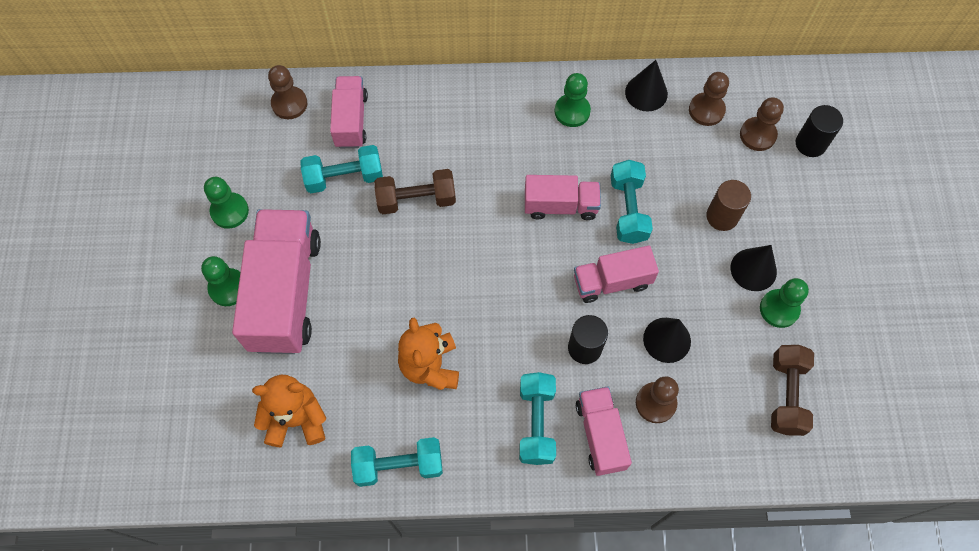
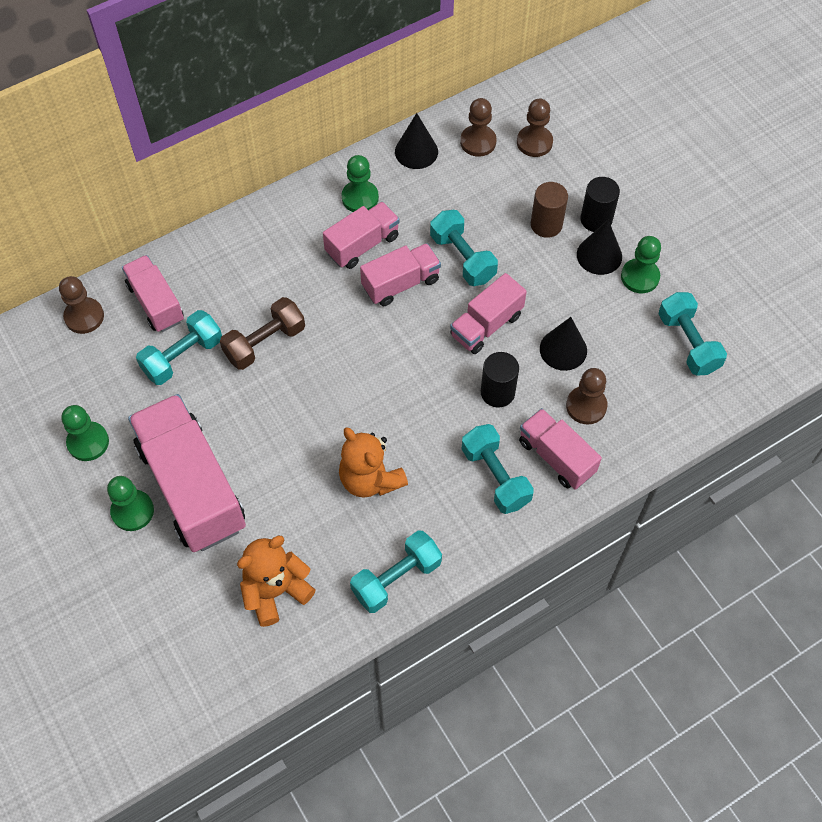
camera: 30 degrees left, 5 degrees down
(549, 154) = (362, 245): none -> pink truck
(786, 395) = (688, 343): brown dumbbell -> turquoise dumbbell
(810, 144) = (583, 129): black cylinder -> black cylinder (596, 219)

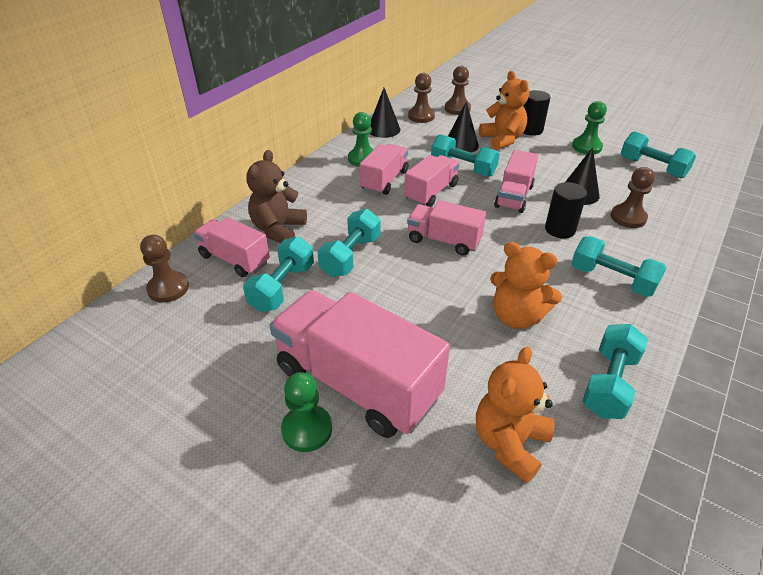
camera: 25 degrees left, 20 degrees down
(88, 442) = (222, 385): green pawn -> none
(214, 278) = (278, 230): none -> brown teddy bear
(265, 343) = (351, 256): brown dumbbell -> turquoise dumbbell
(546, 224) = (502, 140): brown cylinder -> orange teddy bear
(556, 457) = (641, 252): pink truck -> pink truck (444, 241)
(599, 255) = (550, 144): black cone -> black cone (461, 144)

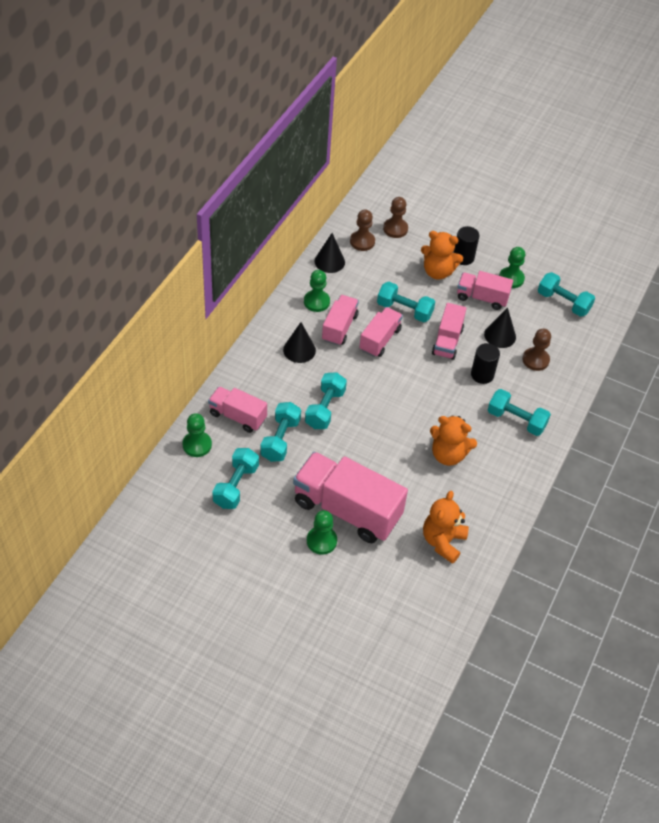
camera: 10 degrees left, 10 degrees up
(168, 288) = (197, 445): brown pawn -> green pawn
(278, 230) = (263, 386): brown teddy bear -> none
(444, 241) = (394, 390): pink truck -> pink truck (482, 298)
(461, 144) = (401, 280): black cone -> black cone (299, 350)
(502, 140) = (438, 272): orange teddy bear -> orange teddy bear turned 135 degrees clockwise
(609, 383) = (505, 500): turquoise dumbbell -> turquoise dumbbell (236, 486)

